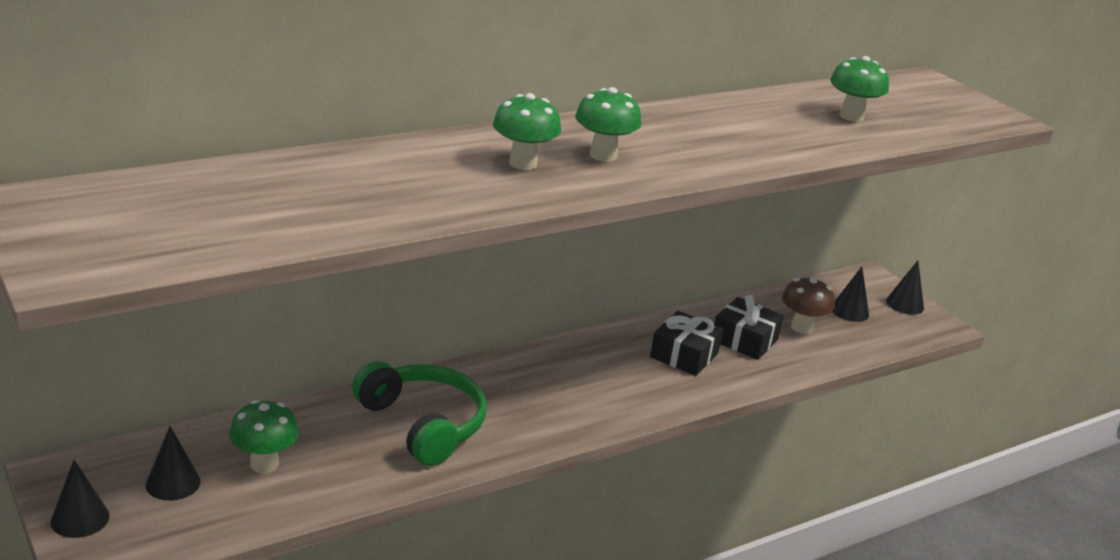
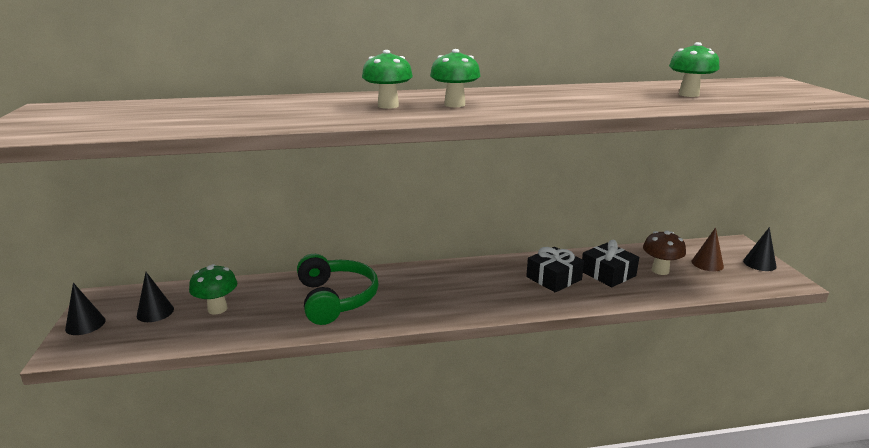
camera: 25 degrees right, 5 degrees down
(849, 311) = (707, 264): black cone -> brown cone

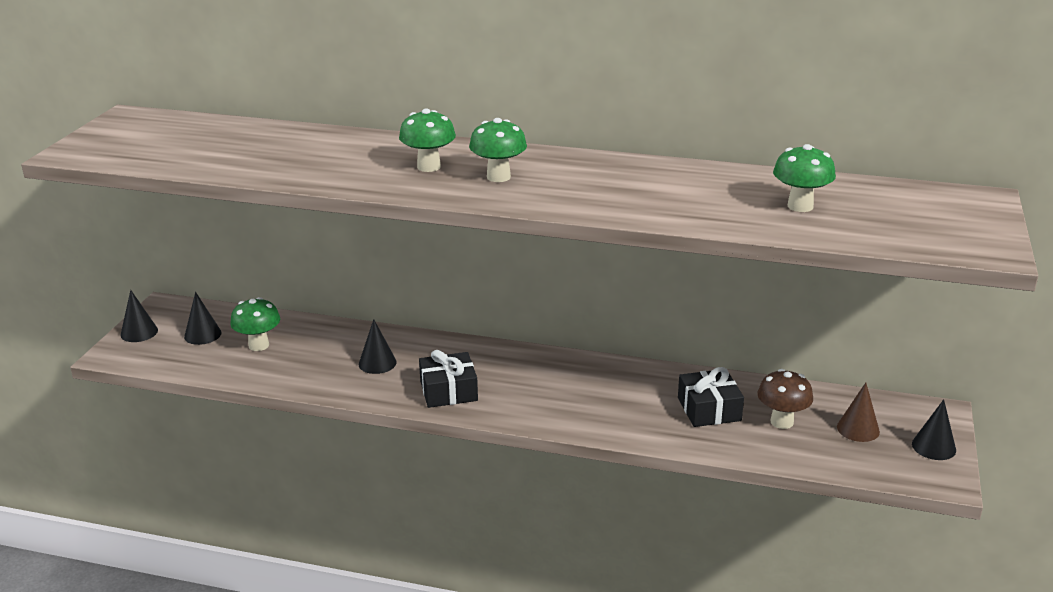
camera: 25 degrees right, 5 degrees up
(336, 299) = (377, 363): green headphones -> black cone
(553, 278) = (635, 398): black gift -> black gift (448, 391)

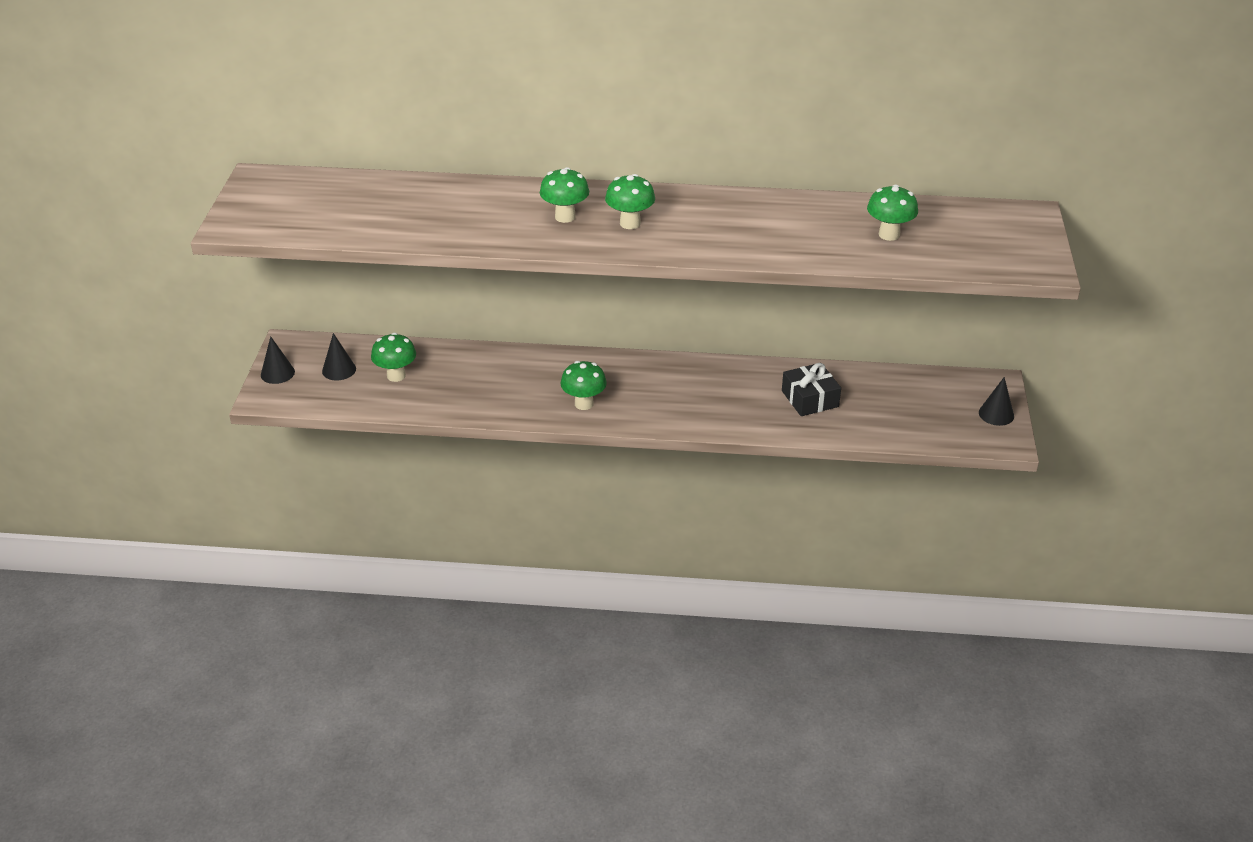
camera: 10 degrees left, 10 degrees up
(377, 363) = (511, 383): black cone -> none
(448, 391) = (584, 404): black gift -> green mushroom
(782, 422) = (872, 404): brown mushroom -> none
(858, 429) = (934, 404): brown cone -> none

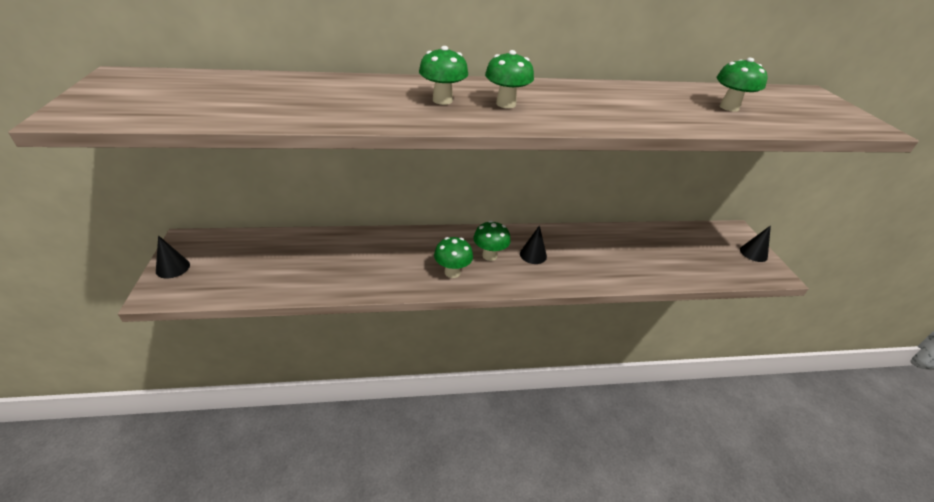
camera: 15 degrees left, 0 degrees up
(339, 370) = (232, 260): black cone -> black cone (533, 255)
(396, 376) = (285, 261): green mushroom -> green mushroom (489, 255)
(810, 399) = (622, 253): black gift -> none

